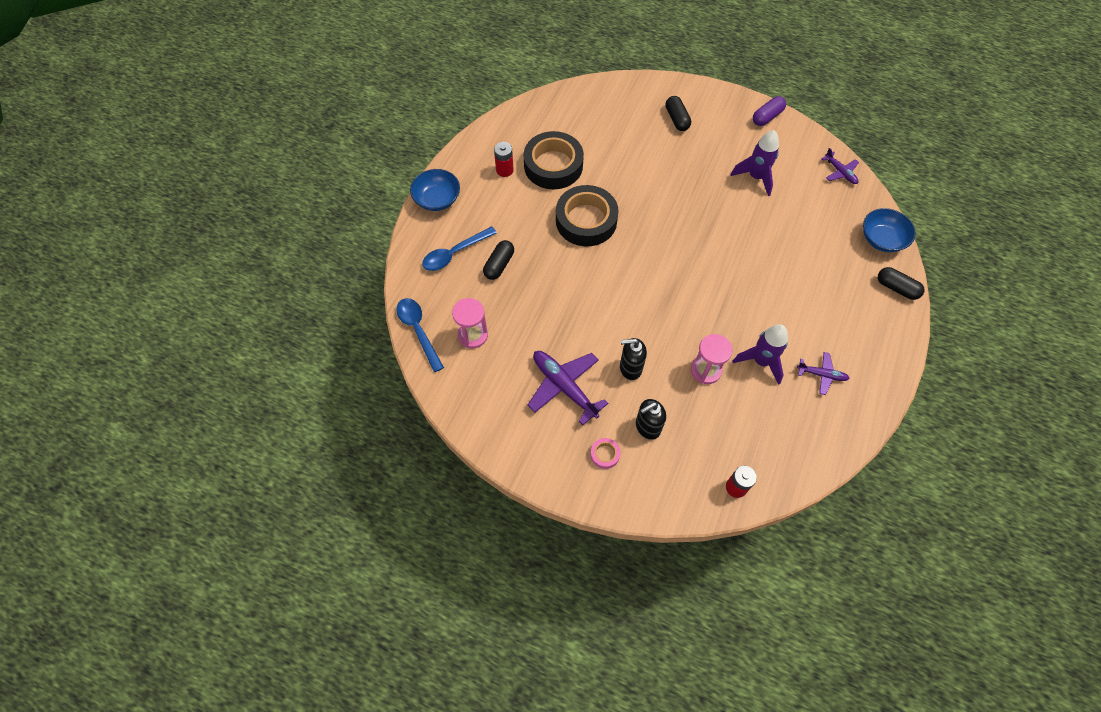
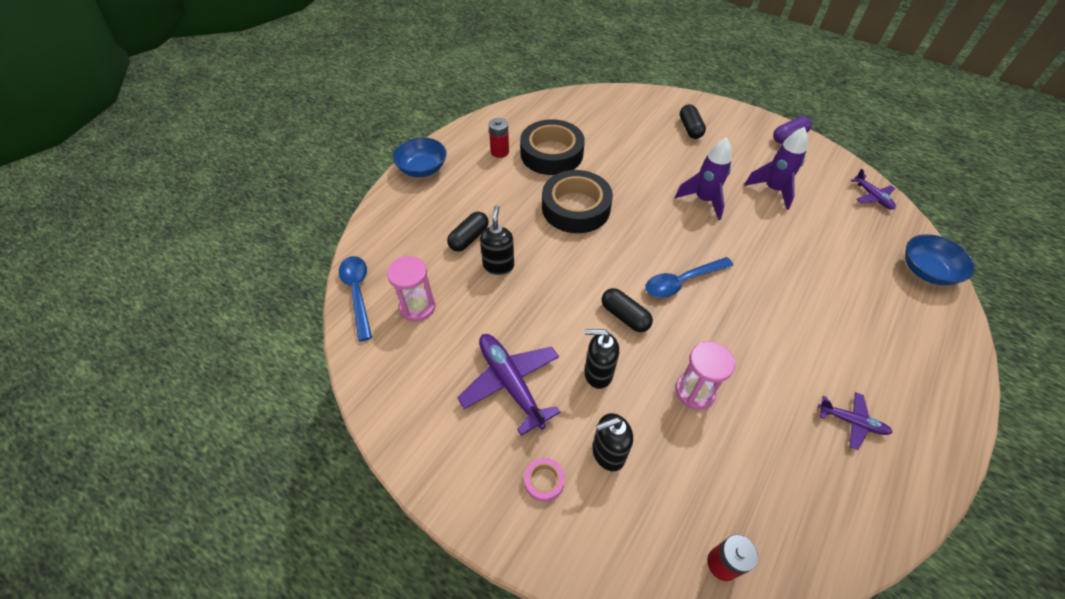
camera: 10 degrees right, 10 degrees down
(454, 253) = (424, 221): blue spoon -> blue spoon (682, 282)
(531, 287) = (498, 265): none -> black soap dispenser
(761, 361) = (769, 391): purple rocket -> purple rocket (703, 200)
(896, 288) = (950, 328): black capsule -> black capsule (625, 316)

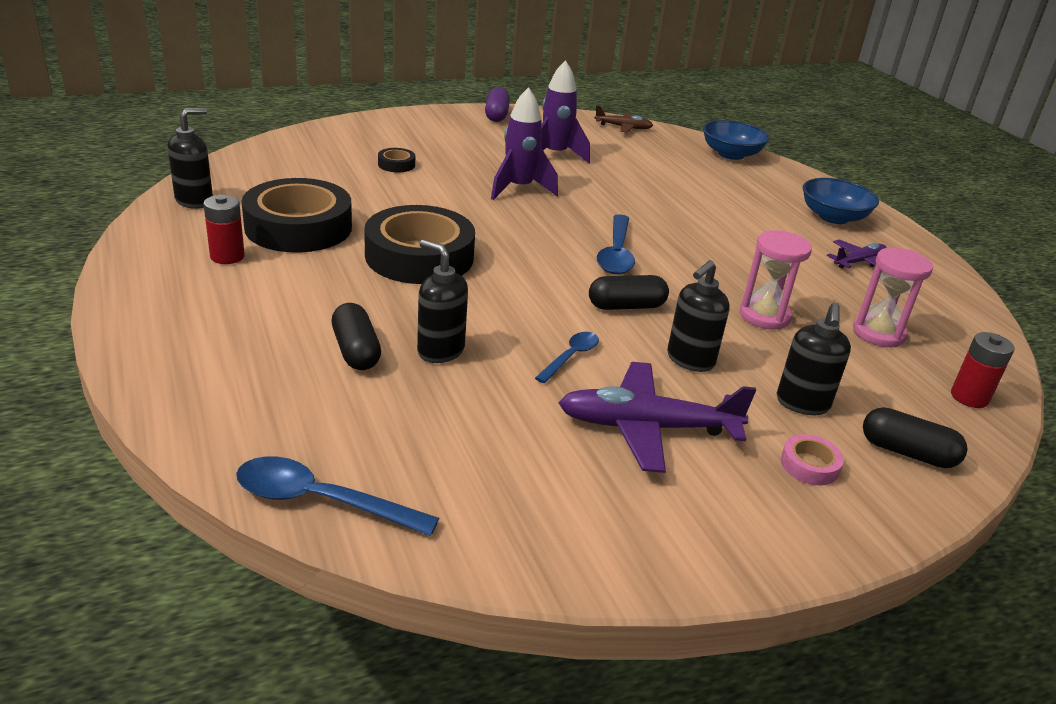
camera: 60 degrees left, 20 degrees down
(417, 307) = (428, 450): pink hourglass -> pink hourglass (878, 333)
(422, 169) = (144, 328): blue bowl -> blue bowl (833, 217)
(533, 111) = (195, 201): none -> black soap dispenser
(545, 318) = (570, 357): none -> blue spoon
(661, 142) = (396, 164): none -> black tape
(690, 128) = (403, 143): black capsule -> black capsule (907, 452)
(872, 197) = (623, 127): purple plane -> brown plane

